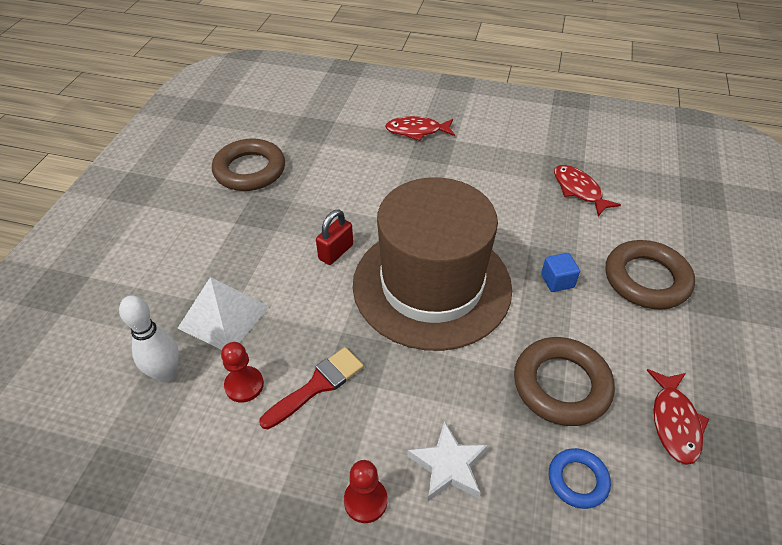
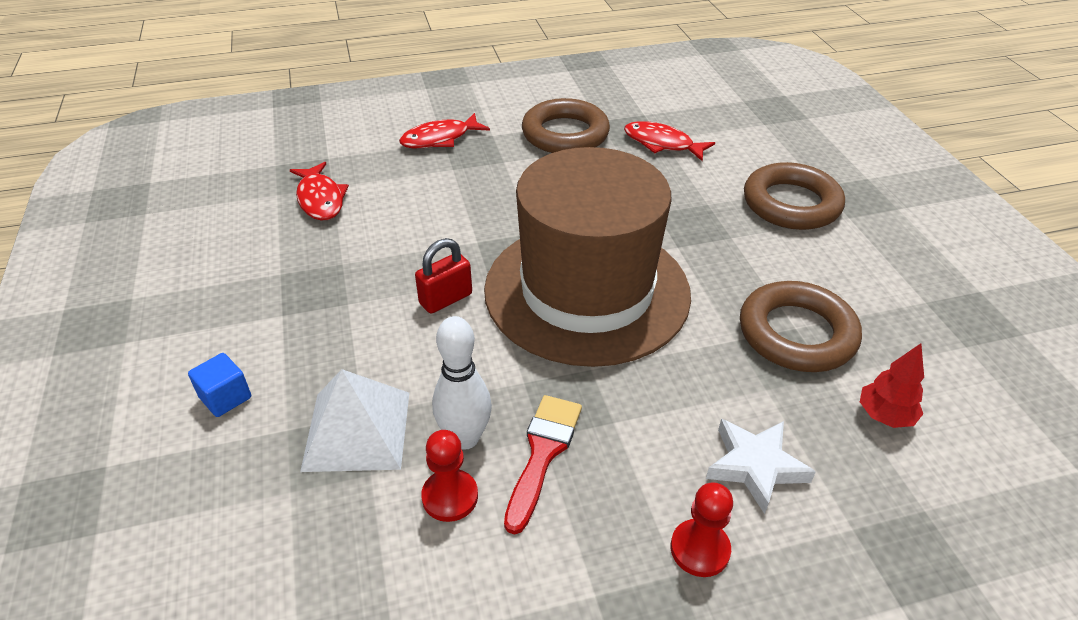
camera: 30 degrees left, 5 degrees down
(166, 374) = (329, 534): white bowling pin -> white bowling pin (465, 438)
(250, 170) = (255, 247): brown ring -> brown ring (565, 134)
(336, 252) = (445, 299): red padlock -> red padlock turned 45 degrees clockwise
(557, 281) = (711, 236): blue cube -> blue cube (225, 397)
(577, 480) = (884, 416): blue ring -> red tree
(674, 422) = (920, 321): red fish -> red fish (320, 199)

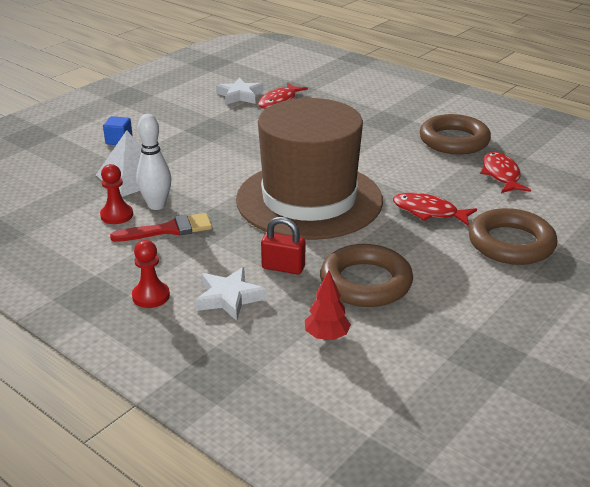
camera: 55 degrees right, 10 degrees down
(256, 222) = (240, 95): none -> white star
(439, 139) = (383, 108): red fish -> red fish (428, 212)
(445, 299) = (248, 163): red padlock -> red padlock (283, 267)

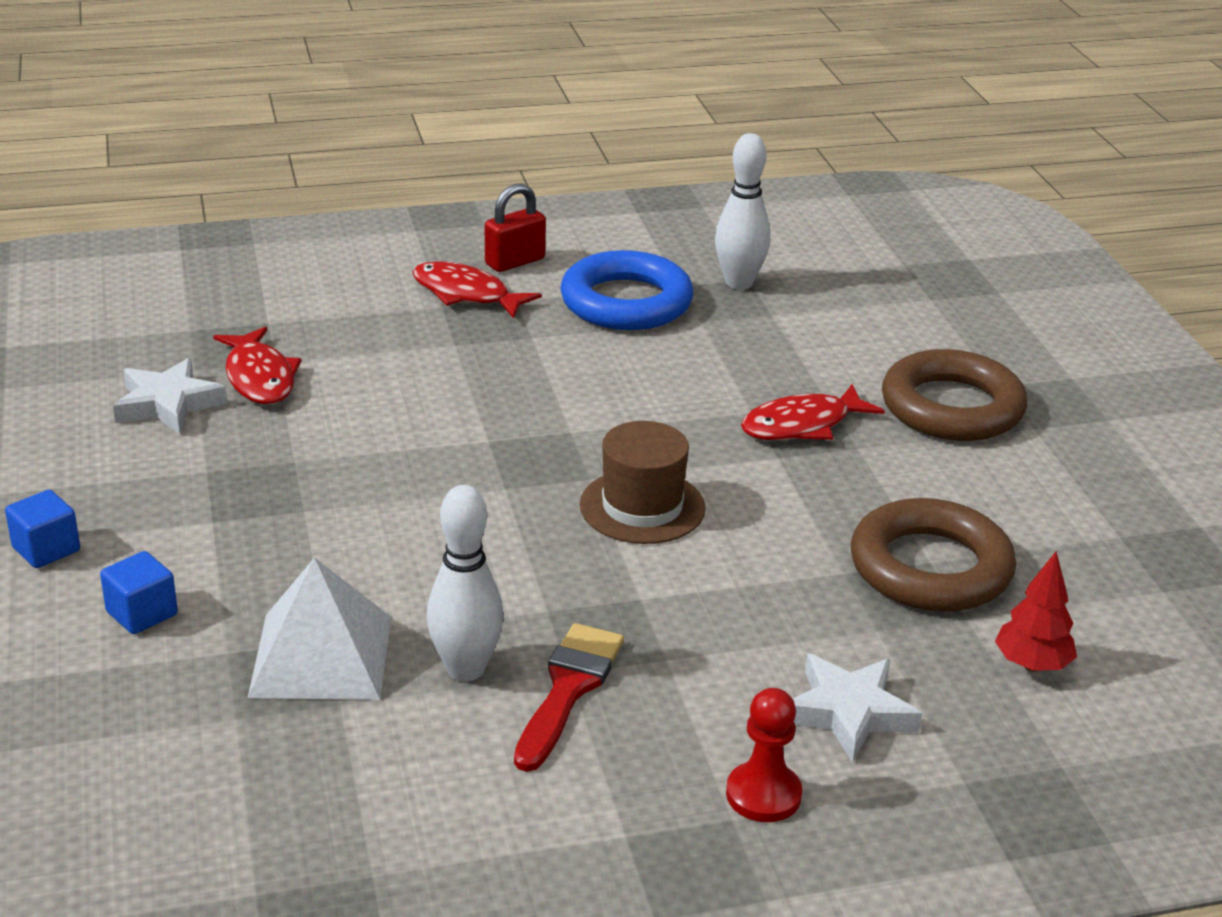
camera: 55 degrees left, 0 degrees up
(117, 215) = (444, 730): red pawn -> none
(133, 113) = (46, 549): none -> blue cube
(283, 267) = (815, 622): red padlock -> red padlock (515, 262)
(309, 199) = (642, 507): brown hat -> brown hat, size x0.43
(454, 140) = (626, 302): brown ring -> blue ring
(501, 175) = (771, 320): red fish -> red fish (466, 294)
(518, 157) = (739, 283): none -> white bowling pin

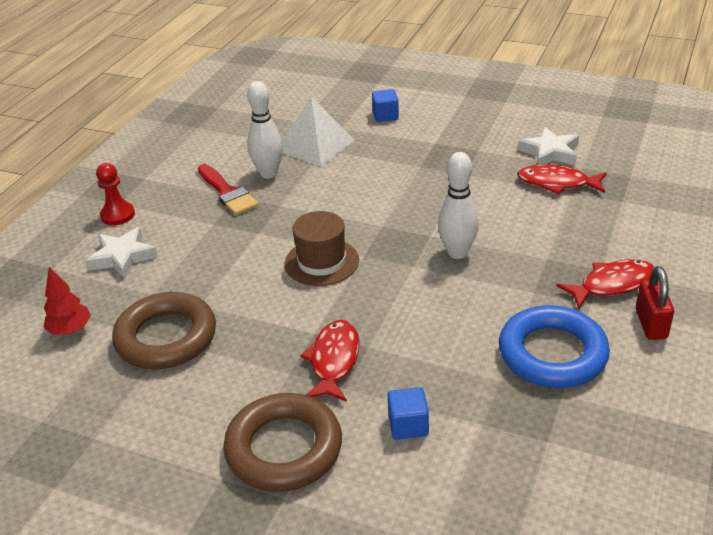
camera: 130 degrees right, 5 degrees up
(46, 549) = (451, 104): blue cube -> blue cube (408, 425)
(739, 283) = (544, 430): white bowling pin -> white bowling pin (457, 252)

